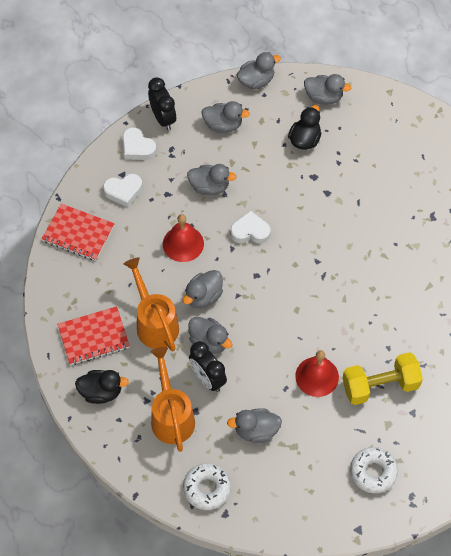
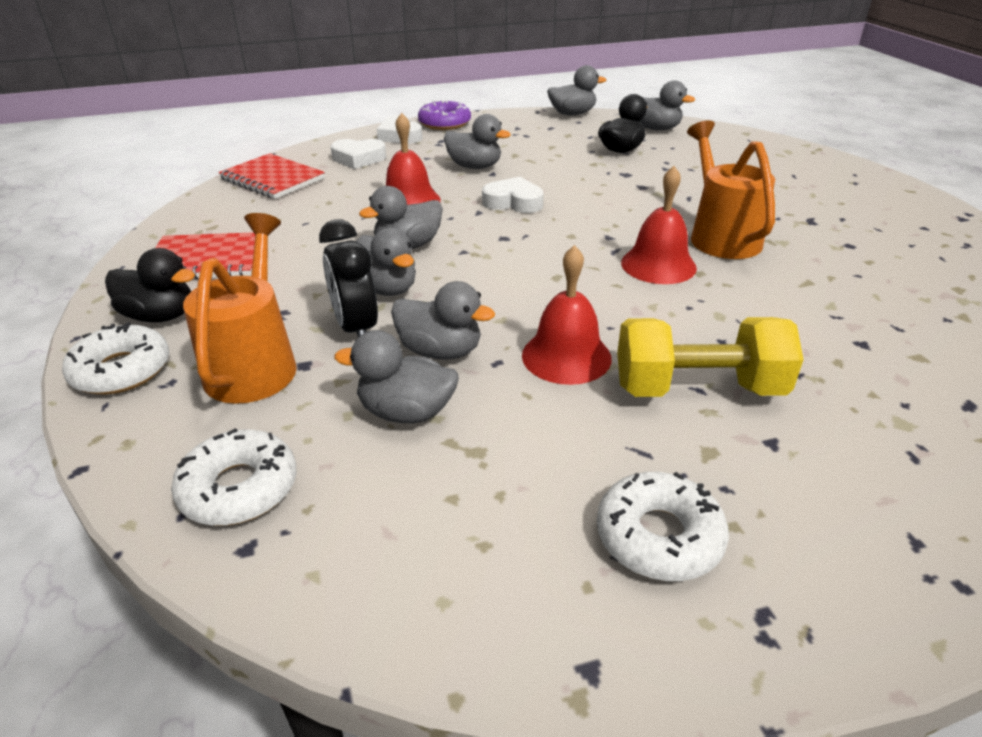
camera: 15 degrees right, 25 degrees down
(110, 435) = (121, 370): none -> white donut
(154, 323) = (312, 259): orange watering can -> orange watering can (720, 236)
(163, 118) = (444, 123): black clock -> purple donut
(223, 125) = (517, 133): grey duck -> grey duck (440, 351)
(349, 286) = (658, 265): none -> red bell

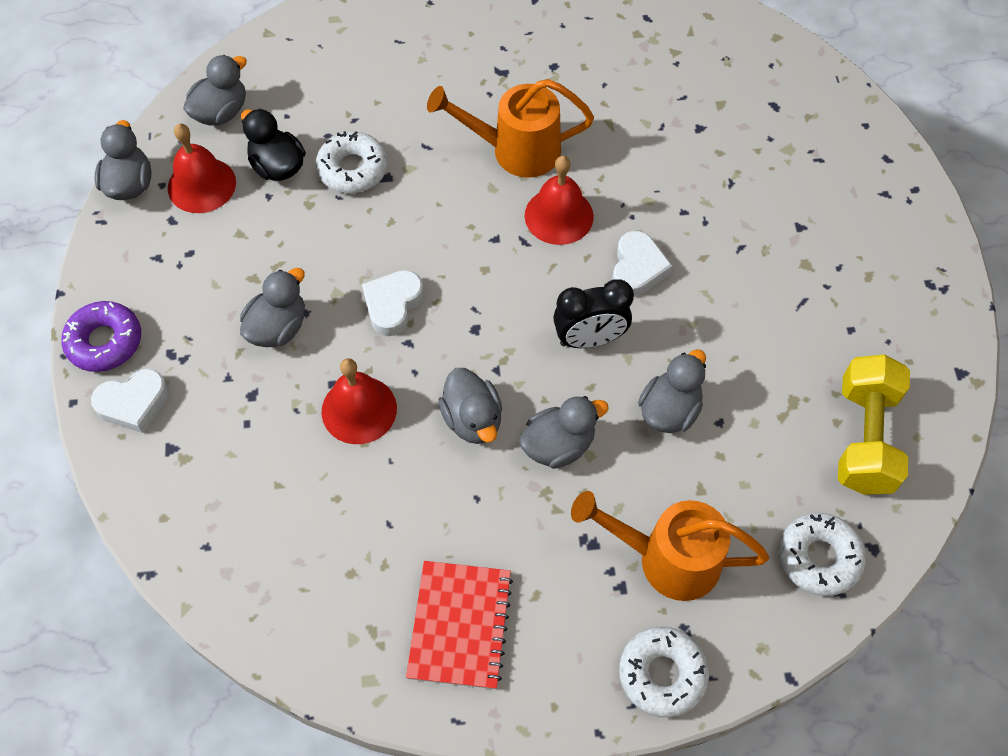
camera: 80 degrees left, 25 degrees up
(160, 316) = (572, 656): black duck -> none
(272, 179) = (241, 568): red notebook -> none
(356, 328) = (624, 475): black clock -> black clock (589, 339)
(358, 159) = (204, 460): white heart -> white heart (637, 269)
(406, 412) = (746, 443): grey duck -> none
(566, 356) = (689, 321): red bell -> red bell (201, 185)
(659, 536) = (875, 315): white donut -> white donut (353, 169)
(698, 389) = (740, 247): yellow dumbbell -> yellow dumbbell (864, 438)

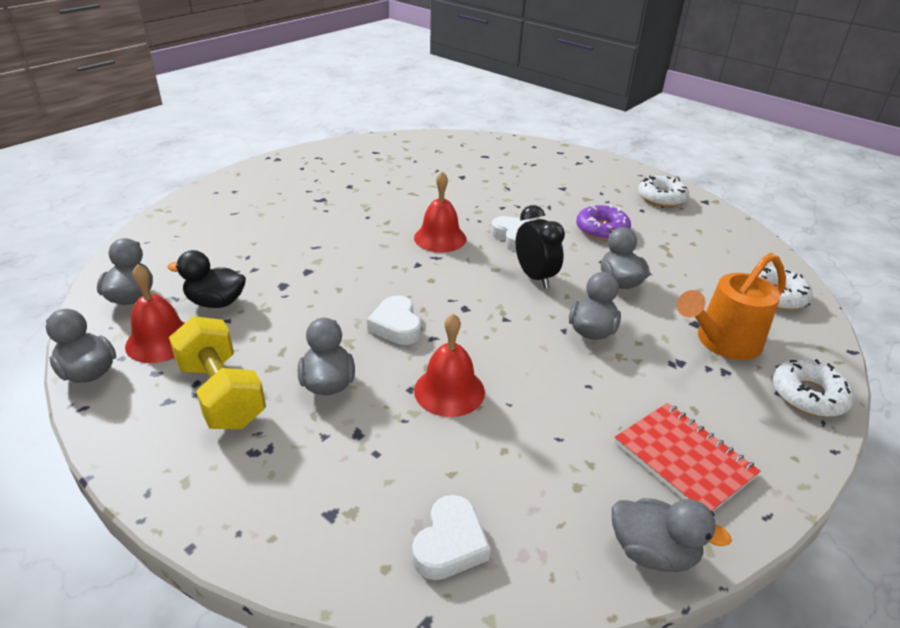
camera: 45 degrees left, 25 degrees down
(105, 342) = (176, 483): purple donut -> purple donut (602, 230)
(134, 403) = (257, 507): white heart -> white heart (450, 544)
(353, 169) = (277, 278): white donut -> white donut (661, 198)
(472, 419) = (527, 350): grey duck -> grey duck (652, 552)
(515, 150) = (375, 225): orange watering can -> none
(589, 339) = (535, 277): black clock -> black clock turned 60 degrees counterclockwise
(864, 438) = (712, 242): yellow dumbbell -> yellow dumbbell (222, 394)

